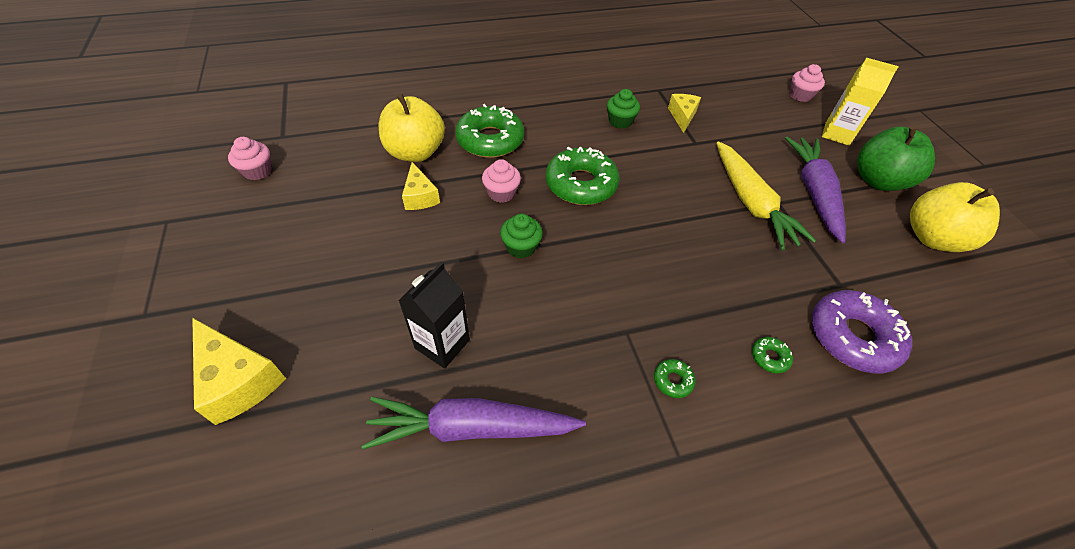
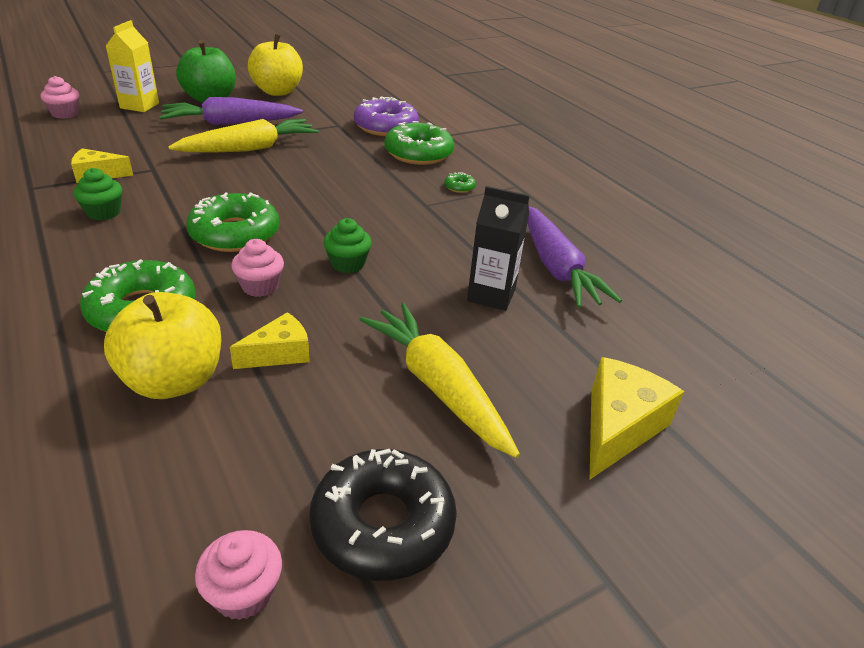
camera: 105 degrees left, 15 degrees down
(257, 223) = (383, 524): none -> black donut
(346, 273) = (438, 386): none -> yellow carrot
(769, 357) = (418, 153): green donut -> green donut, size x2.38

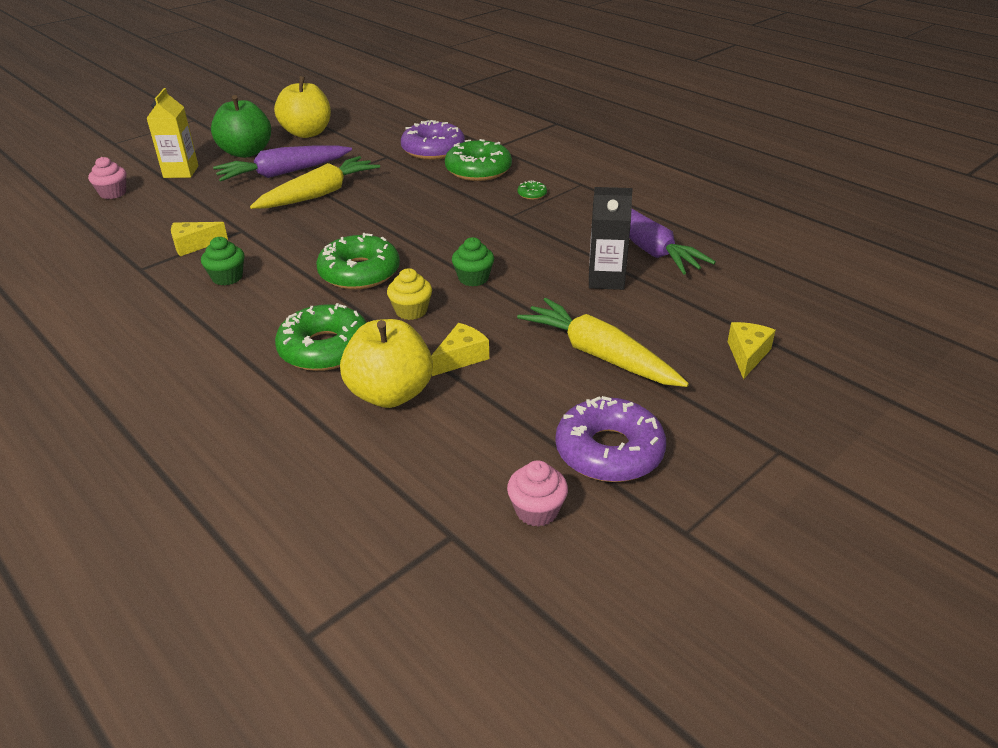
camera: 10 degrees left, 0 degrees up
(260, 286) = (411, 311): pink cupcake -> yellow cupcake
(383, 524) = (609, 451): black donut -> purple donut
(618, 427) = (747, 355): yellow cheese -> yellow cheese, size x0.64

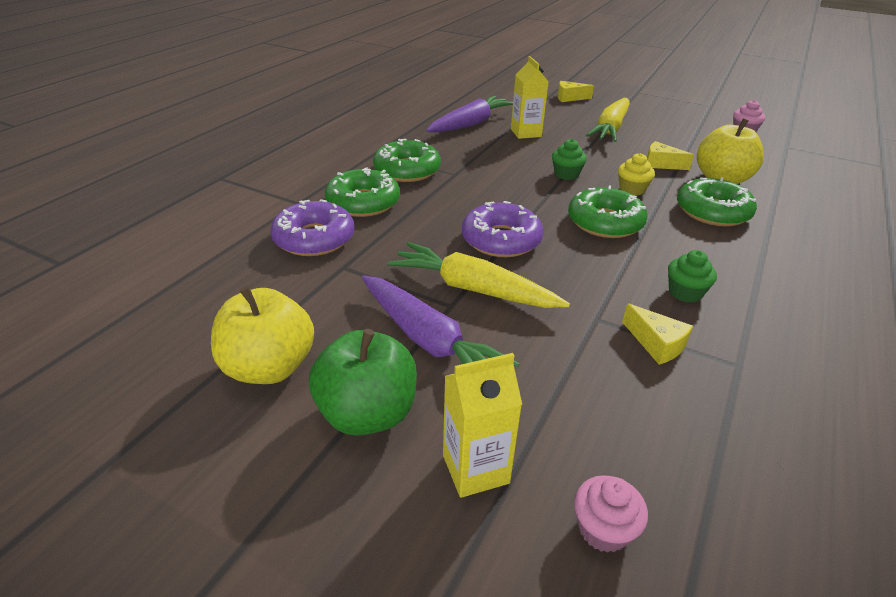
camera: 110 degrees left, 0 degrees up
(532, 194) = (407, 170): green donut -> green donut, size x2.38
(606, 280) = (526, 133): black carton -> yellow carton
(609, 451) = (684, 121): purple donut -> purple donut (501, 240)

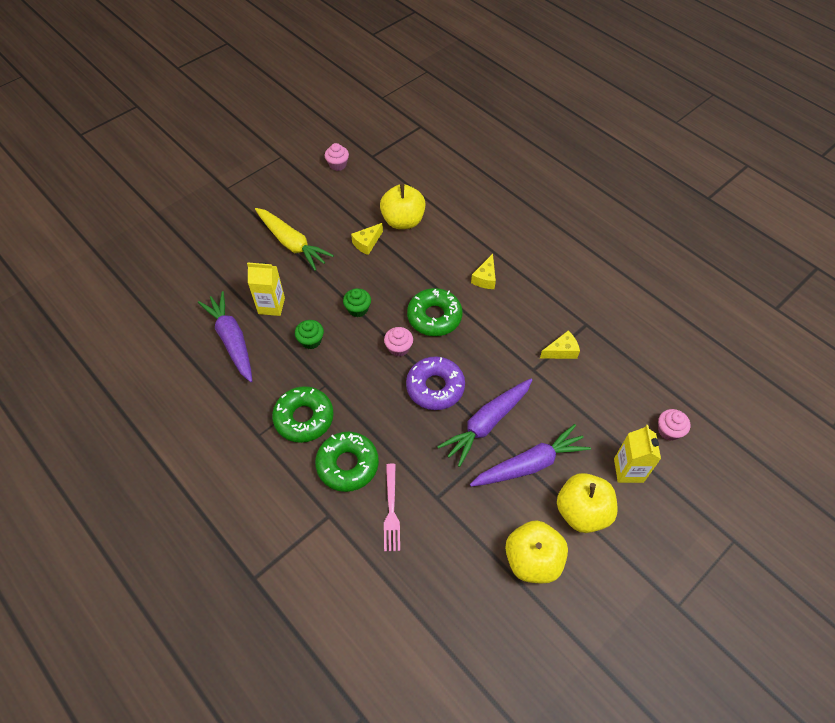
camera: 70 degrees left, 20 degrees up
(314, 238) = (391, 511): purple donut -> pink fork
(367, 413) = (582, 512): green apple -> yellow apple
(474, 289) = (487, 423): yellow carrot -> purple carrot
(537, 206) = (399, 348): none -> pink cupcake
(569, 98) = (212, 242): yellow cheese -> yellow cheese (485, 278)
(632, 189) = (397, 280): yellow cupcake -> none
(685, 292) = (522, 314): green cupcake -> green cupcake (311, 341)
(712, 212) = (442, 251): green donut -> none

